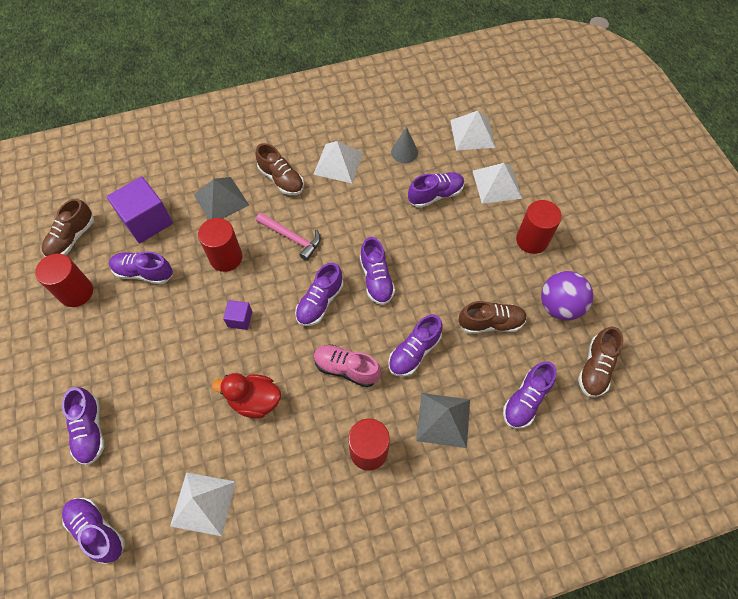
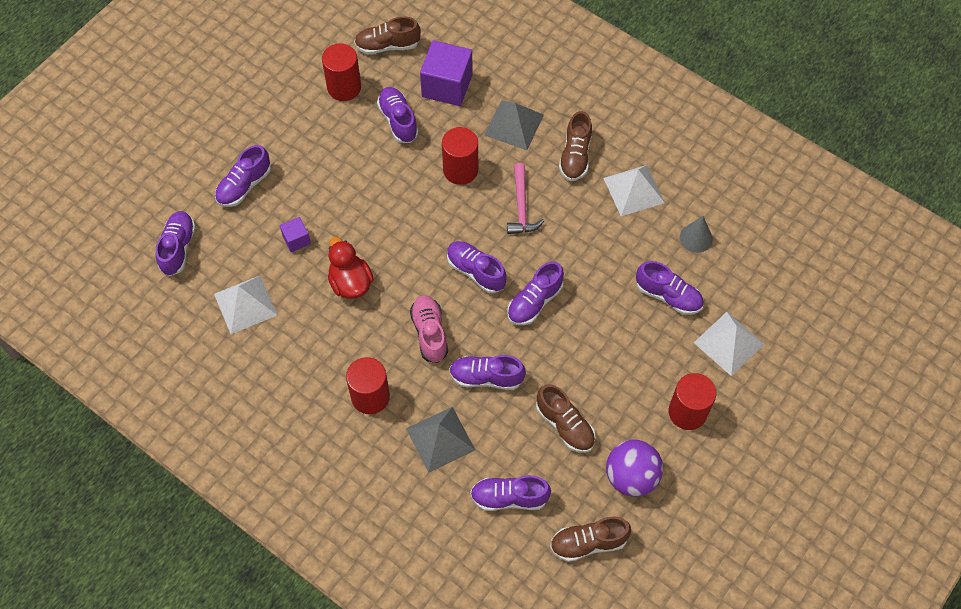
camera: 55 degrees right, 0 degrees up
(240, 319) = (412, 221): purple cube -> purple cube (296, 240)
(320, 302) = (476, 271): purple shoe -> purple shoe turned 45 degrees clockwise
(472, 133) = (774, 284): white pyramid -> none

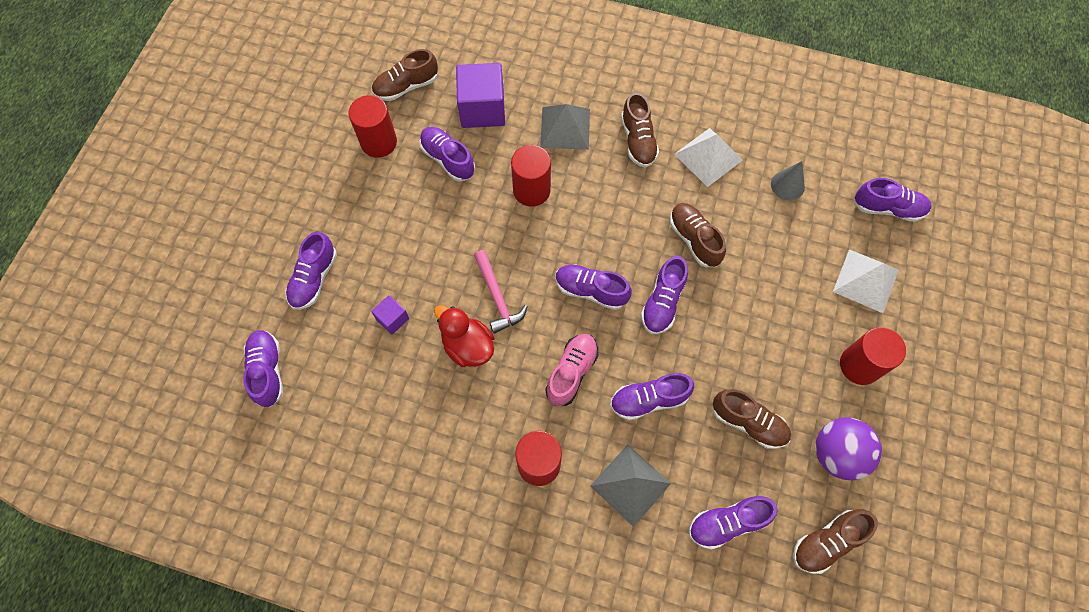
camera: 20 degrees left, 5 degrees up
(245, 304) = (365, 408): white pyramid -> none
(430, 333) = (571, 372): pink shoe -> pink shoe turned 60 degrees clockwise
(521, 206) = (607, 208): pink hammer -> pink hammer (497, 297)
(587, 258) = (694, 240): none -> brown shoe
(668, 296) = (788, 252): purple shoe -> purple shoe (888, 208)

